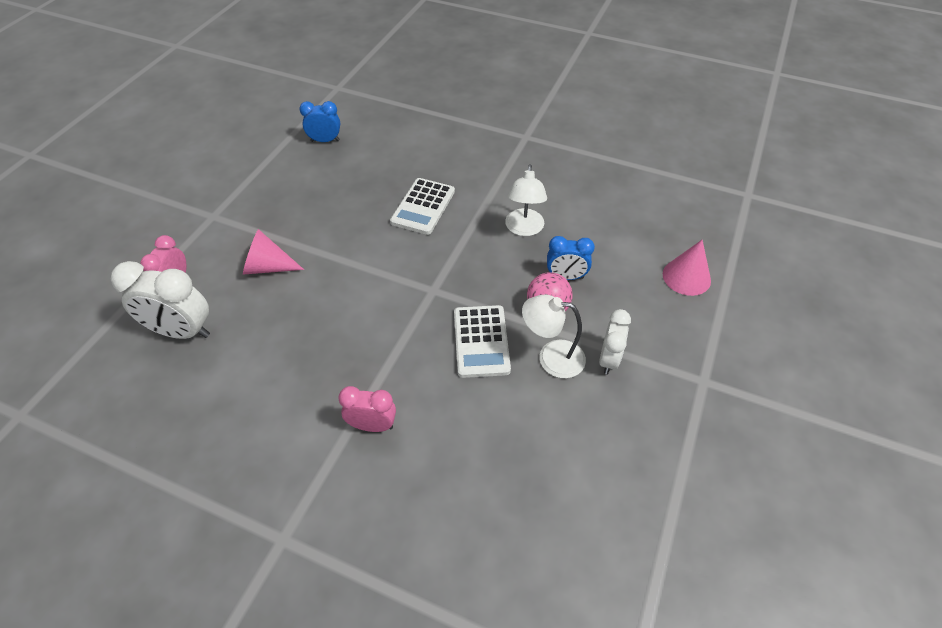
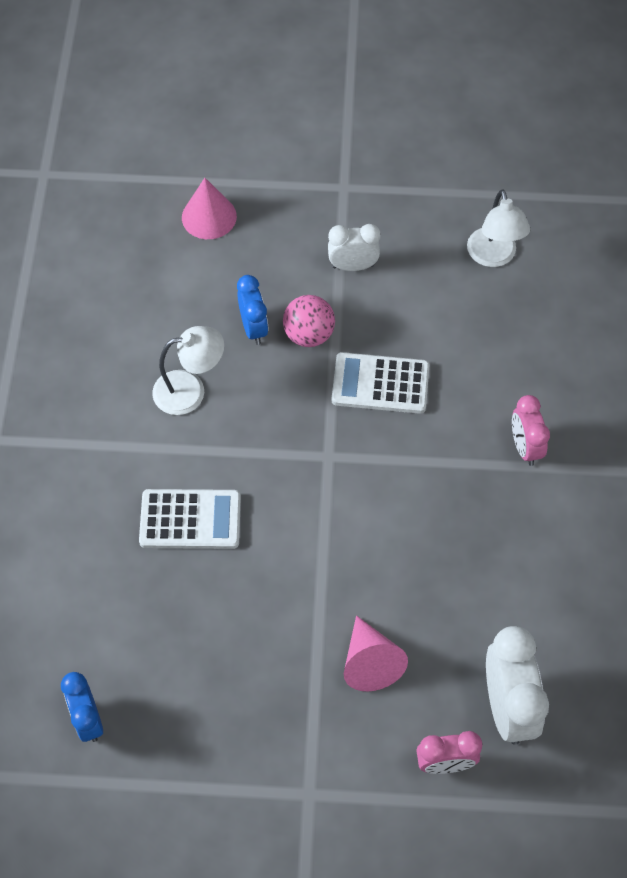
camera: 110 degrees left, 10 degrees up
(481, 341) = (380, 384): white calculator -> white calculator turned 150 degrees counterclockwise
(551, 357) = (372, 315): white lamp -> white lamp (493, 256)

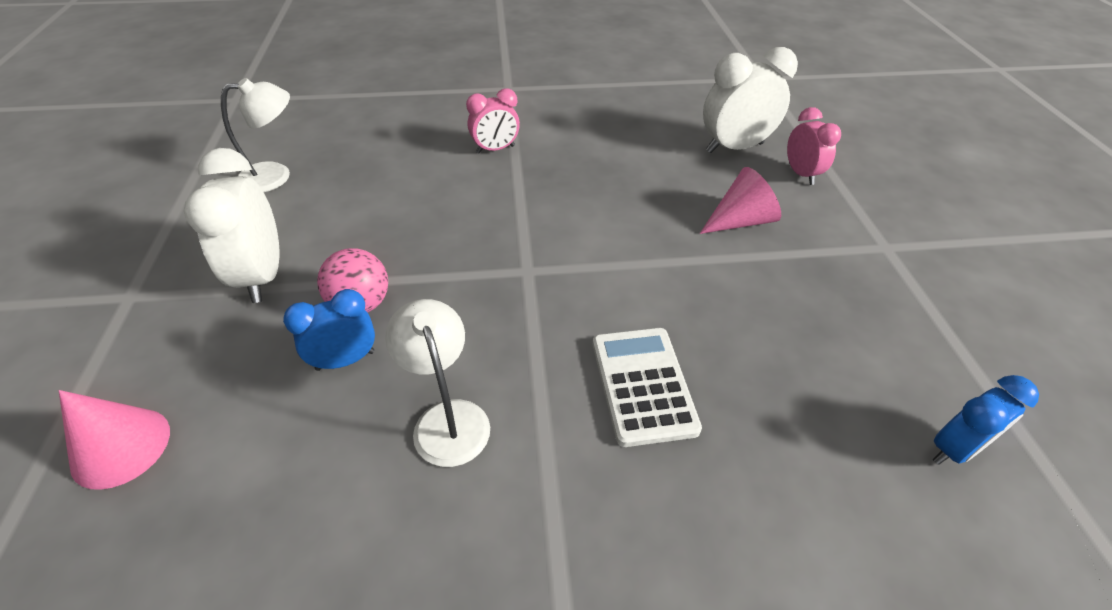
camera: 100 degrees left, 15 degrees down
(353, 266) = (262, 276): white clock -> white clock, size x1.61
(380, 384) = (431, 240): white calculator -> none

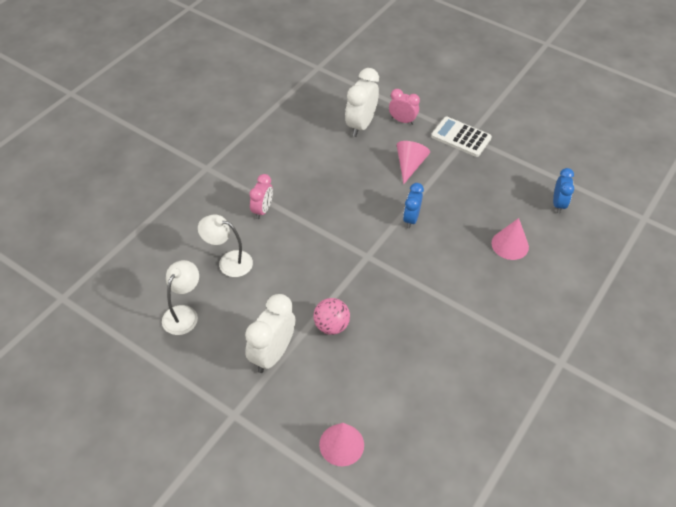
camera: 50 degrees left, 5 degrees up
(262, 276) = (272, 354): white clock -> white clock turned 90 degrees clockwise
(345, 360) = (362, 347): blue clock -> blue clock (411, 219)
(447, 418) = (424, 330): white lamp -> white lamp (228, 262)
(642, 385) = (462, 262): white calculator -> white calculator (461, 137)
(762, 430) = (510, 245): none -> pink cone

